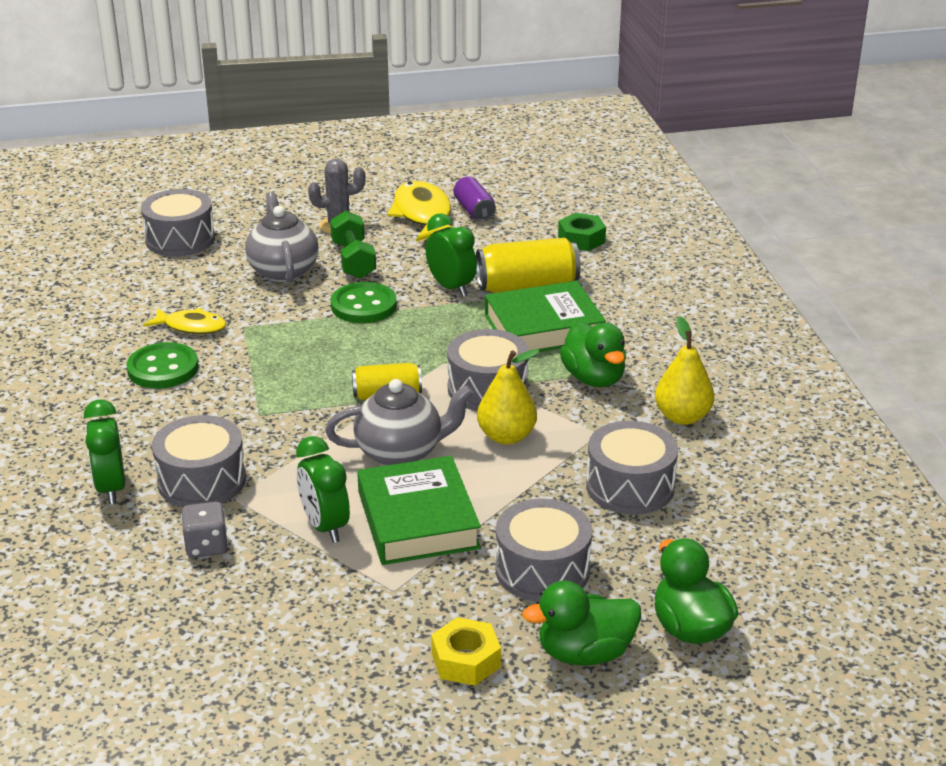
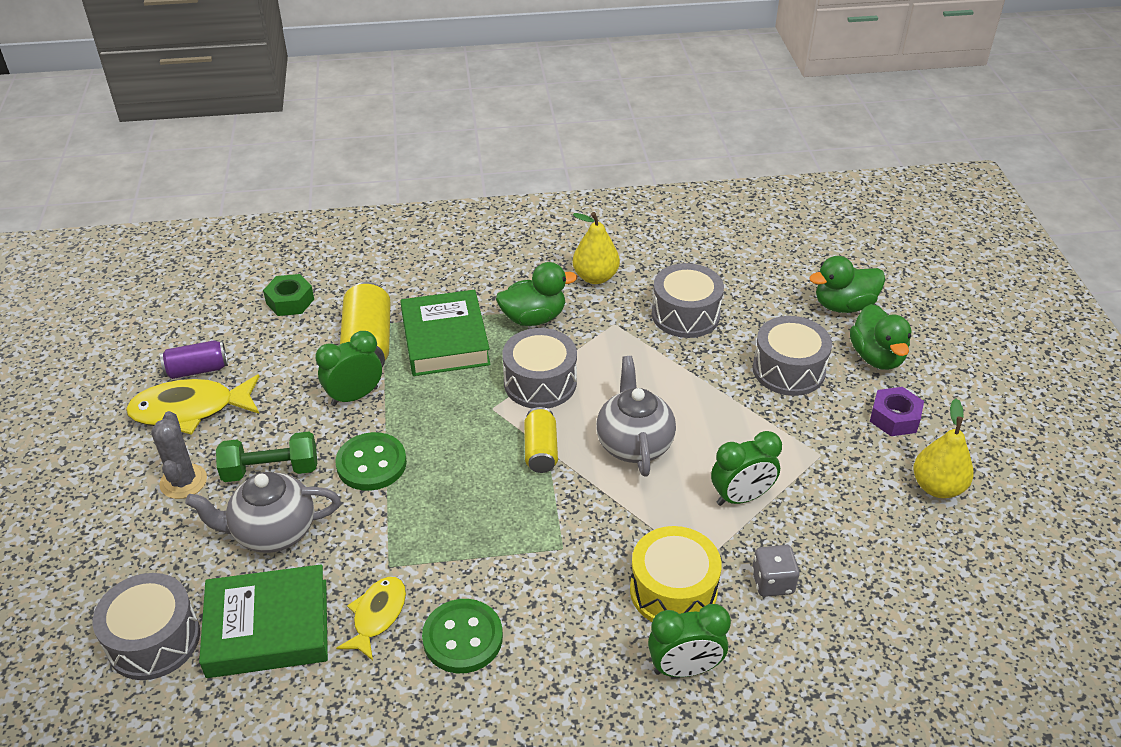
camera: 85 degrees left, 10 degrees up
(202, 481) = (673, 591): grey drum -> yellow drum
(418, 519) = (730, 437): green book -> green book (268, 627)
(465, 660) = (894, 418): yellow nut -> purple nut
(506, 436) = (614, 376): yellow pear -> yellow pear (937, 487)

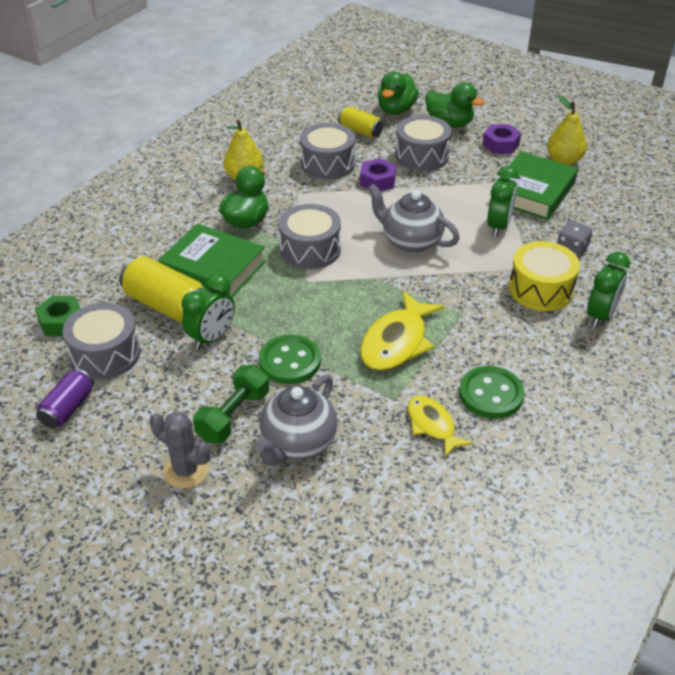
camera: 50 degrees left, 0 degrees up
(154, 640) = (333, 559): grey drum -> grey drum (105, 354)
(190, 410) = (109, 432): yellow fish -> yellow fish (397, 342)
(268, 627) = (387, 487): green book -> green book (532, 192)
(354, 396) = (212, 338): green clock -> green clock turned 150 degrees counterclockwise
(540, 450) = (370, 280): yellow can -> yellow can (360, 131)
(703, 364) = (377, 181): none -> purple nut

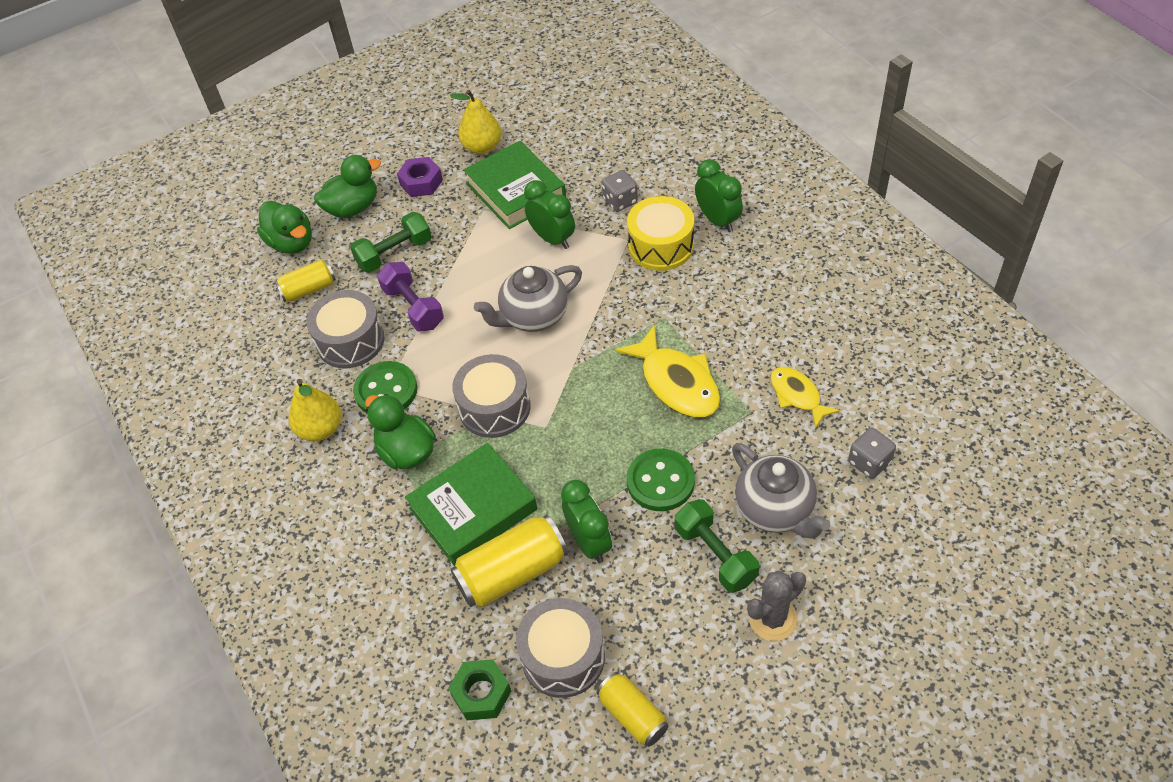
camera: 60 degrees left, 10 degrees up
(68, 408) = (633, 715): purple can -> yellow can
(377, 181) = (413, 307): purple nut -> purple dumbbell
(386, 498) = (869, 462): none -> grey dice
(421, 156) = (394, 253): grey drum -> green dumbbell
(432, 425) = (797, 395): yellow fish -> yellow fish turned 60 degrees clockwise
(491, 394) = (778, 338): green button -> green button (386, 391)

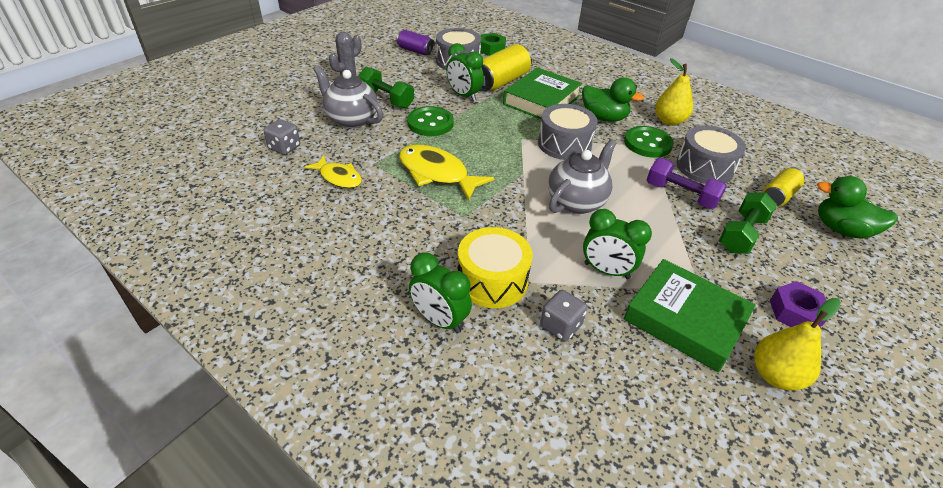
camera: 155 degrees right, 10 degrees down
(353, 208) = (830, 271): green duck -> none
(633, 715) = (415, 51): yellow can -> purple can

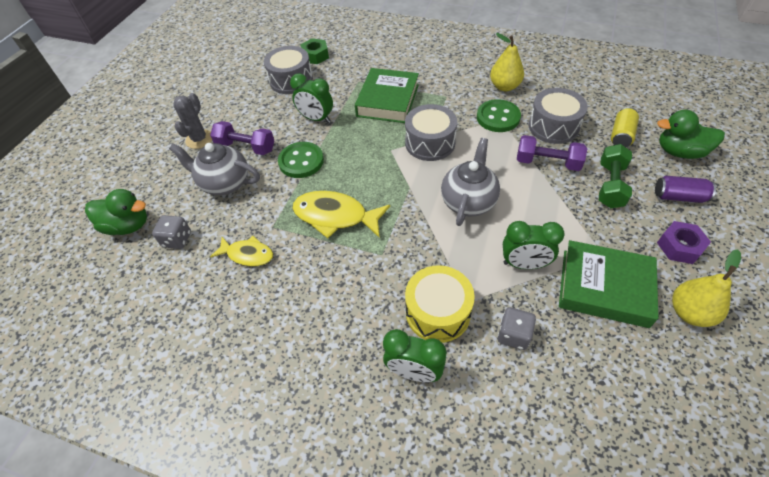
camera: 15 degrees left, 10 degrees up
(386, 99) = (246, 147): green dumbbell -> purple dumbbell
(415, 51) = (245, 80): purple can -> purple can (679, 197)
(501, 82) = (342, 91): yellow can -> none
(604, 118) = (449, 101): green duck -> green duck (128, 225)

